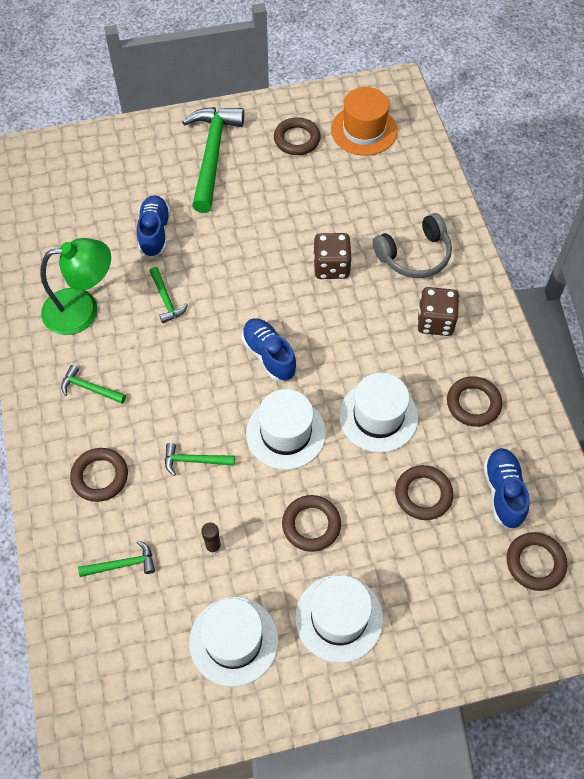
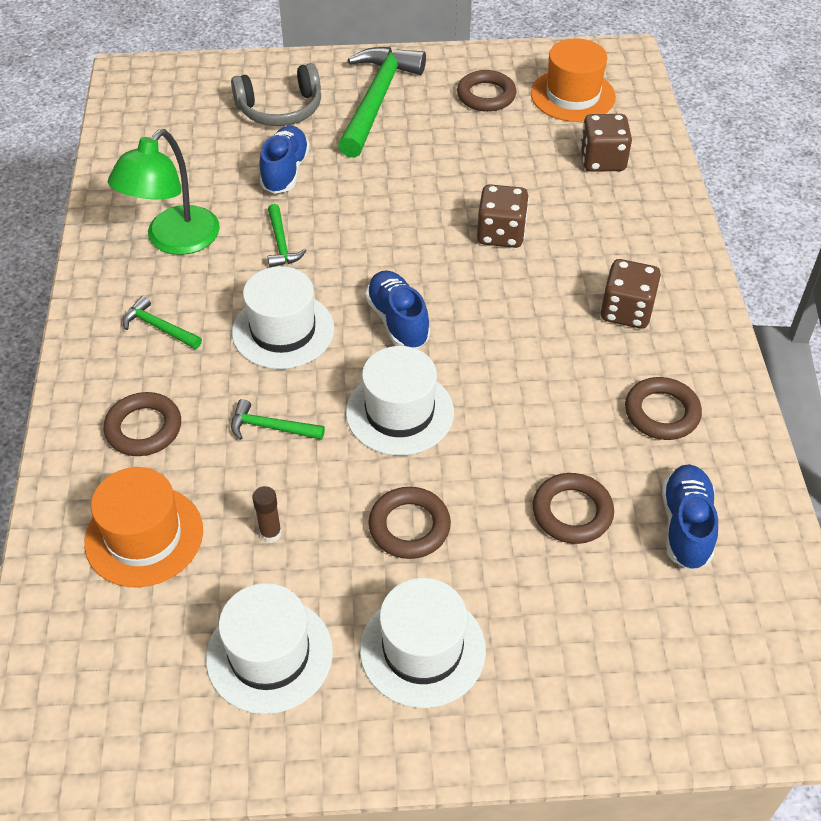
camera: 10 degrees right, 10 degrees down
(82, 309) = (174, 241): green lamp -> green lamp turned 120 degrees clockwise
(122, 564) = (144, 536): green hammer -> orange hat
(378, 416) = (528, 410): white hat -> white hat (283, 330)
(396, 189) = (602, 160): none -> brown dice
(414, 255) = (612, 234): grey headphones -> grey headphones (280, 109)
(535, 563) = (717, 622): brown ring -> none

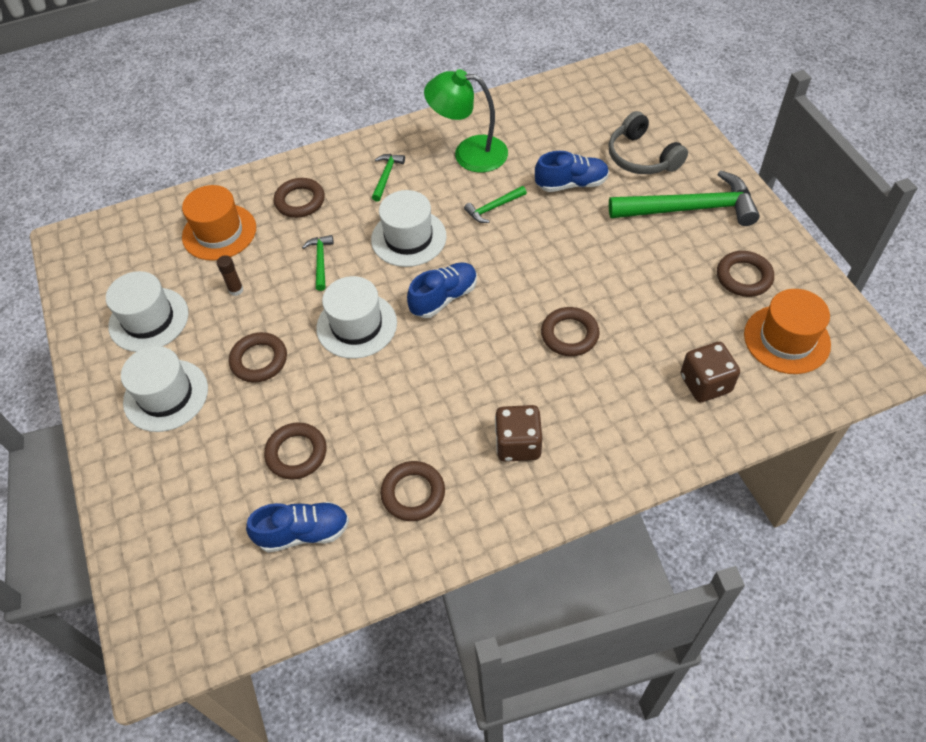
camera: 75 degrees right, 5 degrees up
(501, 234) = (569, 335): brown dice -> brown ring

